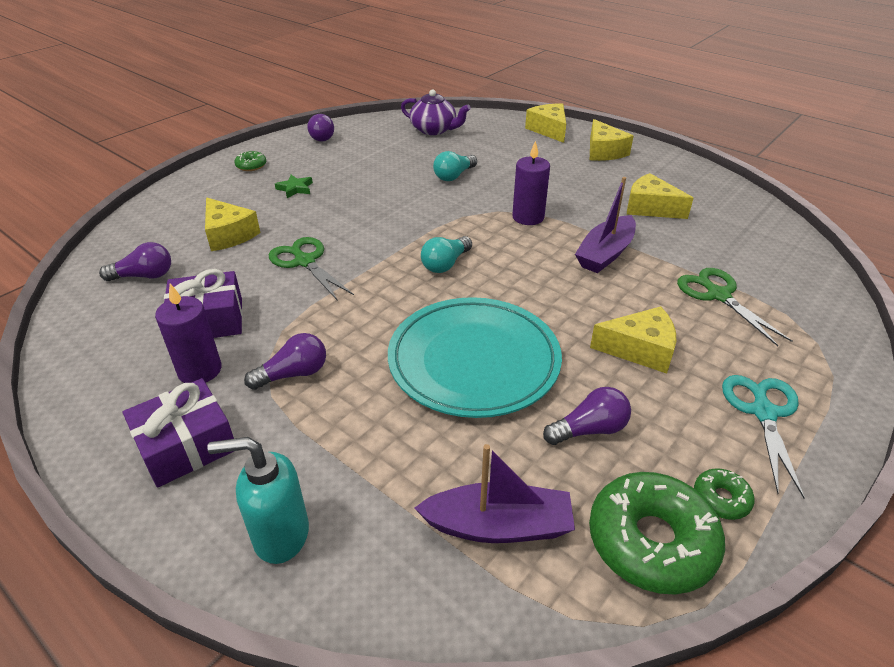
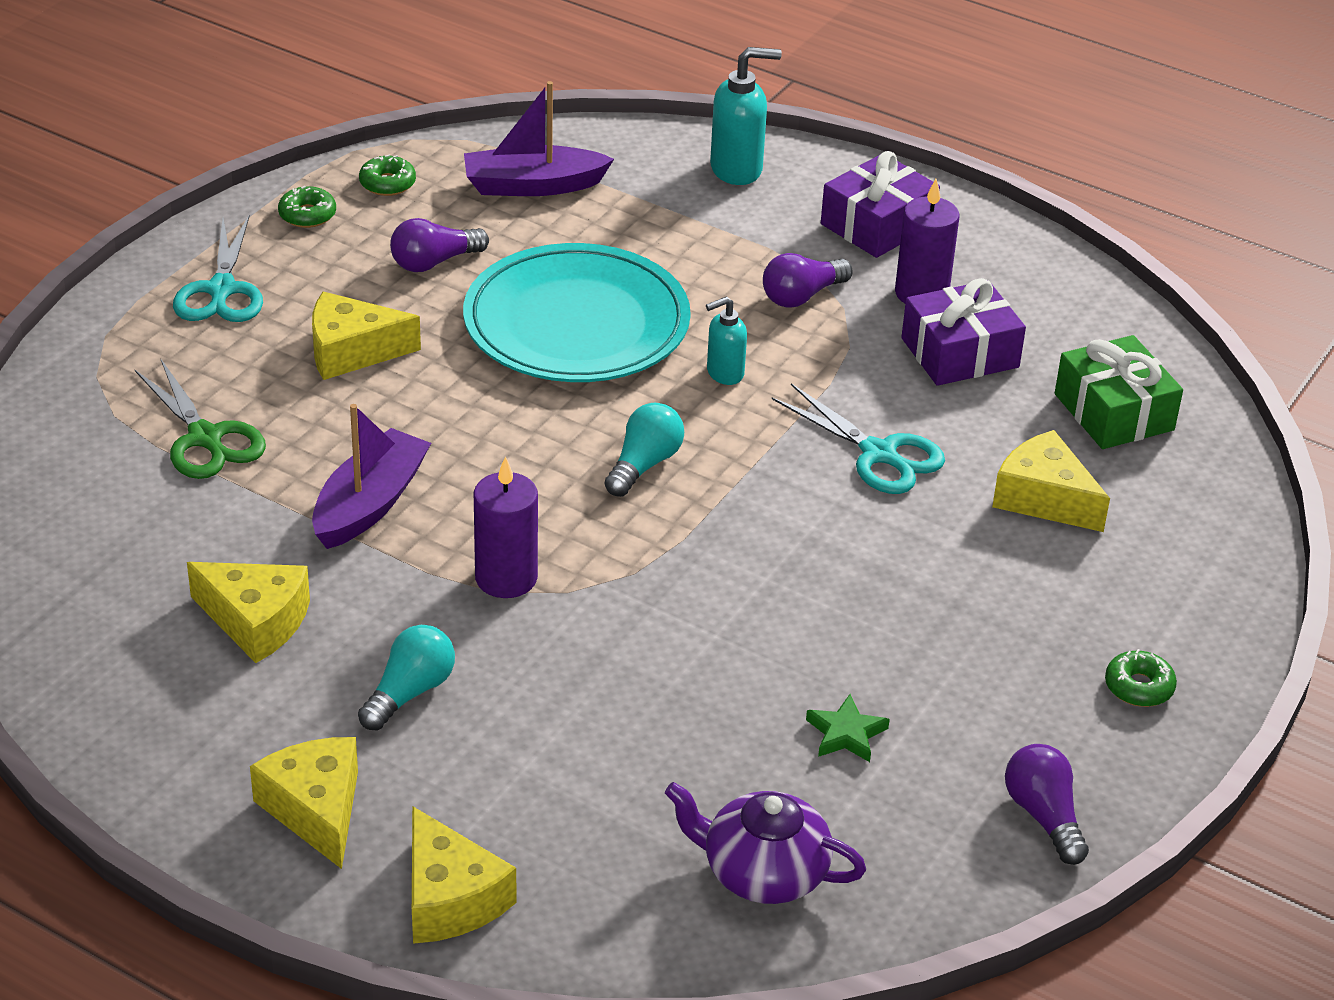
camera: 170 degrees right, 0 degrees up
(144, 276) = (1114, 412): purple light bulb -> green gift
(295, 189) = (997, 622): green star -> green star (846, 734)
(305, 261) = (878, 454): green scissors -> turquoise scissors
(377, 316) = (724, 373): none -> turquoise soap dispenser
(454, 176) = (673, 688): turquoise light bulb -> turquoise light bulb (410, 692)
(651, 541) = (387, 183): green donut -> green donut, size x0.47

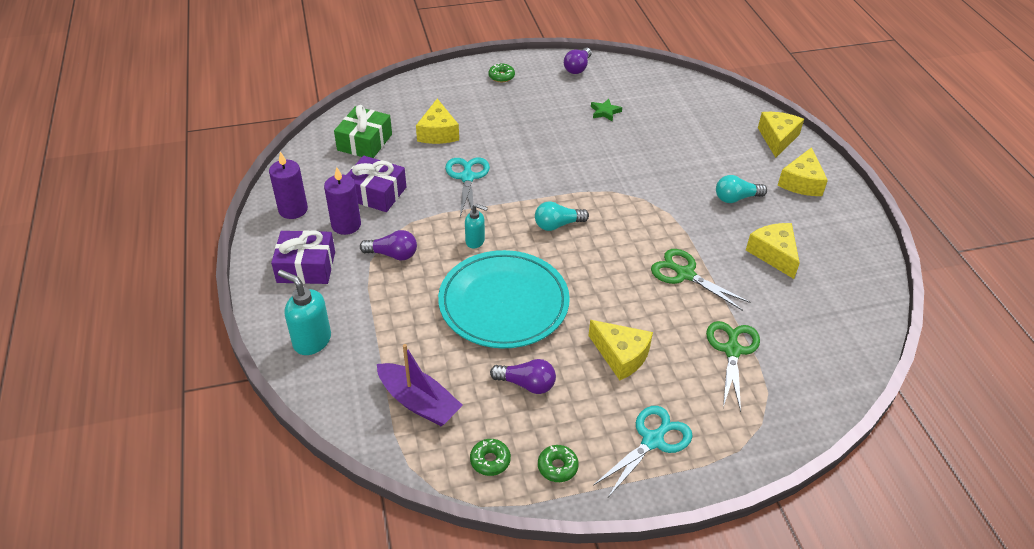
camera: 135 degrees left, 5 degrees up
(370, 504) = (685, 274): purple boat -> green scissors
(506, 578) = (660, 215): purple candle -> purple candle (293, 209)
(762, 872) = (675, 97): purple teapot -> none

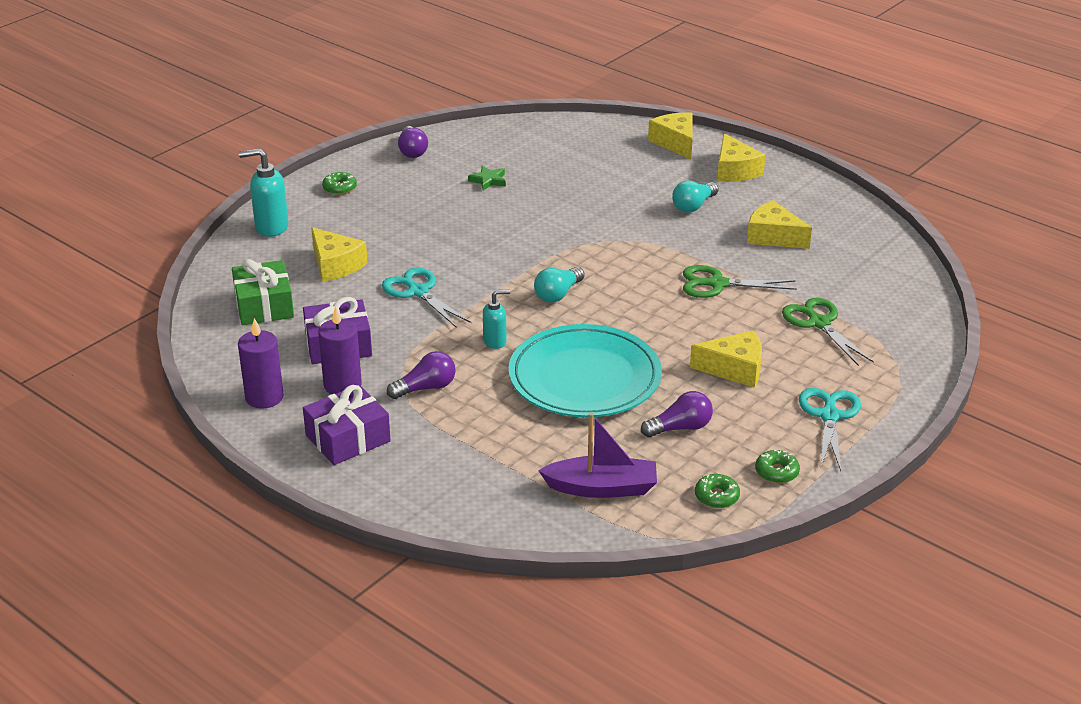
camera: 35 degrees left, 10 degrees down
(311, 341) = (436, 493): turquoise soap dispenser -> turquoise soap dispenser (271, 227)

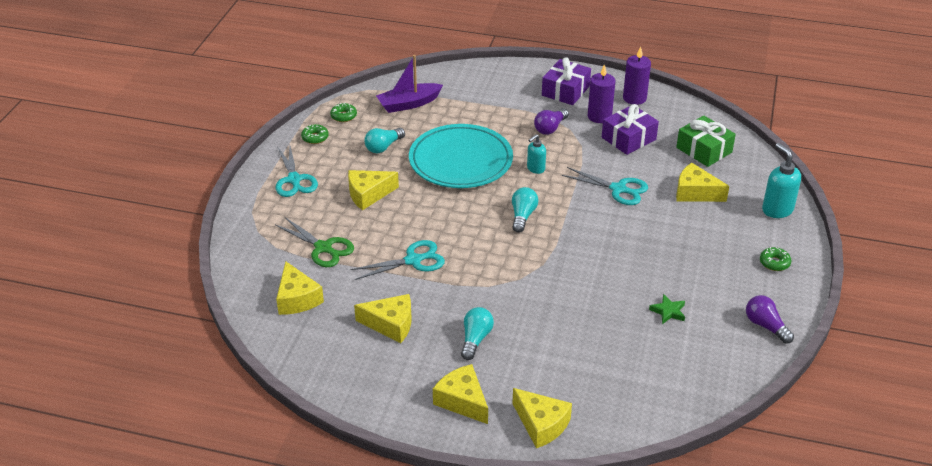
camera: 155 degrees right, 5 degrees up
(271, 227) = (777, 209): turquoise soap dispenser -> turquoise soap dispenser turned 90 degrees counterclockwise
(680, 428) = (383, 147): purple light bulb -> turquoise light bulb
(717, 284) = (413, 260): green scissors -> turquoise scissors
(867, 282) = (297, 298): none -> yellow cheese

